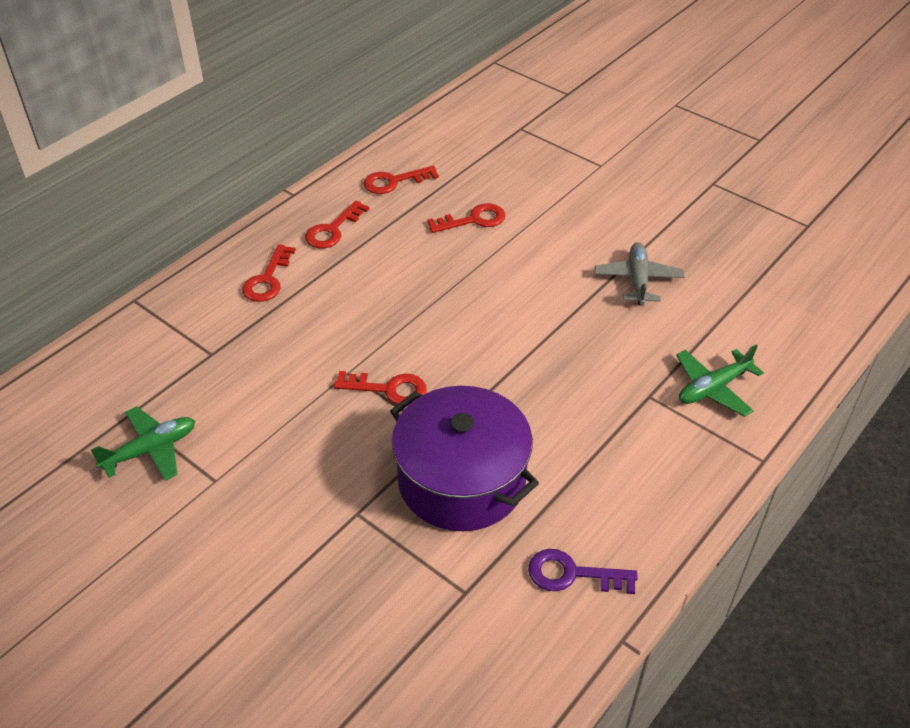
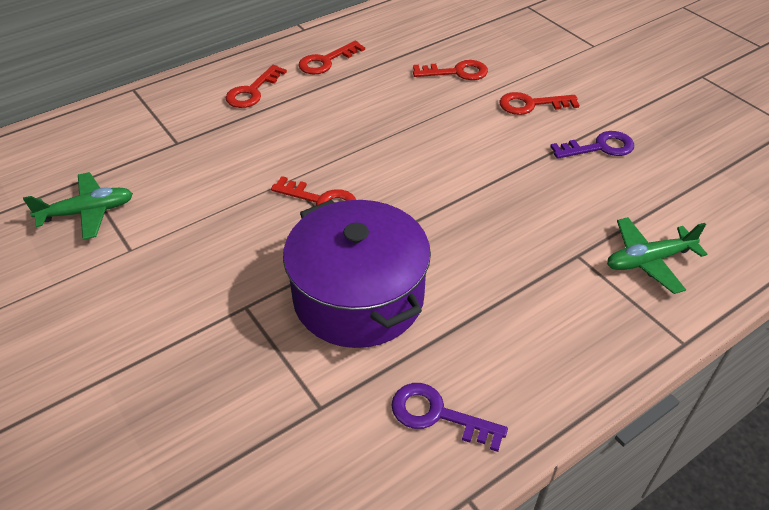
camera: 15 degrees right, 0 degrees up
(394, 181) = (396, 32): red key -> red key (531, 104)
(638, 280) = (599, 147): grey plane -> purple key

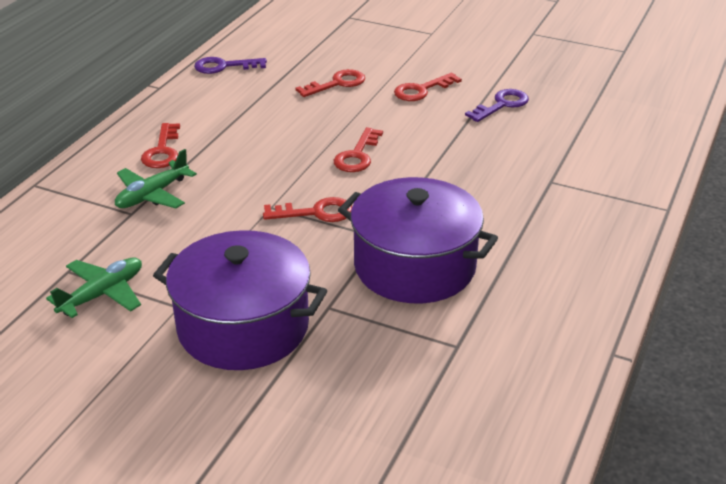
camera: 30 degrees left, 10 degrees down
(159, 294) = (243, 327): none -> purple pot
(326, 61) = (209, 107): red key -> red key (357, 155)
(438, 415) = (546, 315): purple key -> purple key (224, 66)
(648, 260) = (602, 168): green plane -> green plane (152, 195)

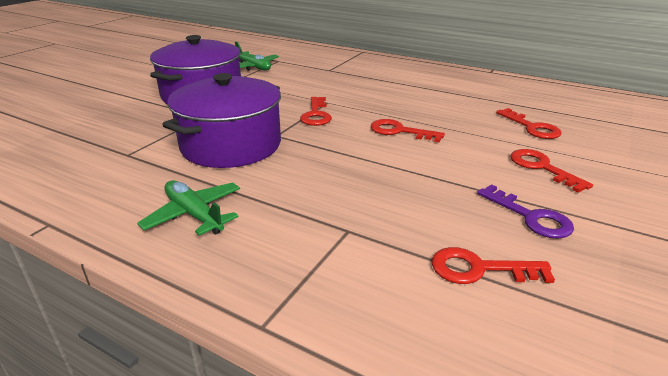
camera: 95 degrees right, 5 degrees down
(152, 195) = (348, 73): green plane -> green plane (194, 215)
(162, 151) = (401, 74): red key -> red key (479, 269)
(224, 66) = (537, 88): purple key -> none

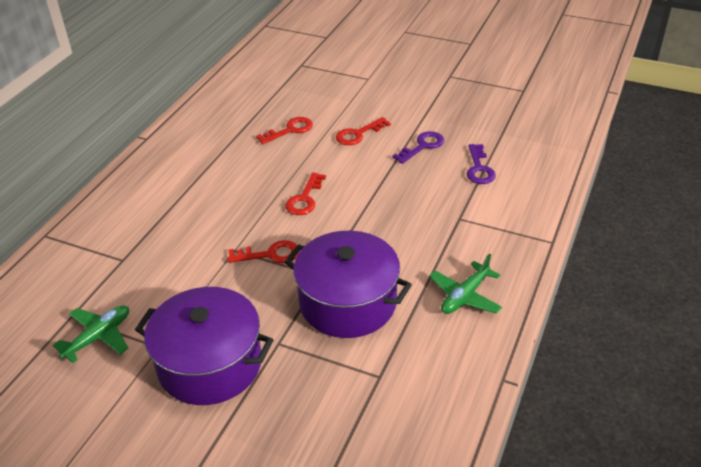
camera: 95 degrees left, 10 degrees up
(479, 269) = (479, 168): red key -> purple key

